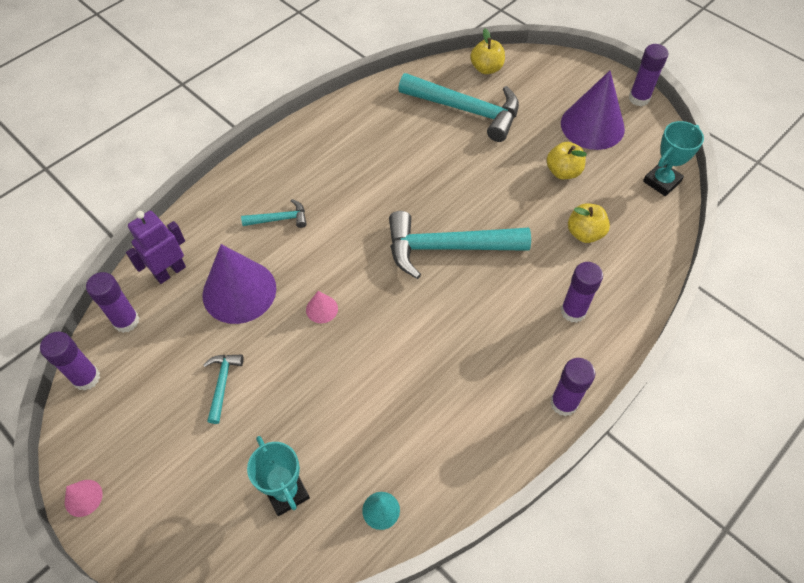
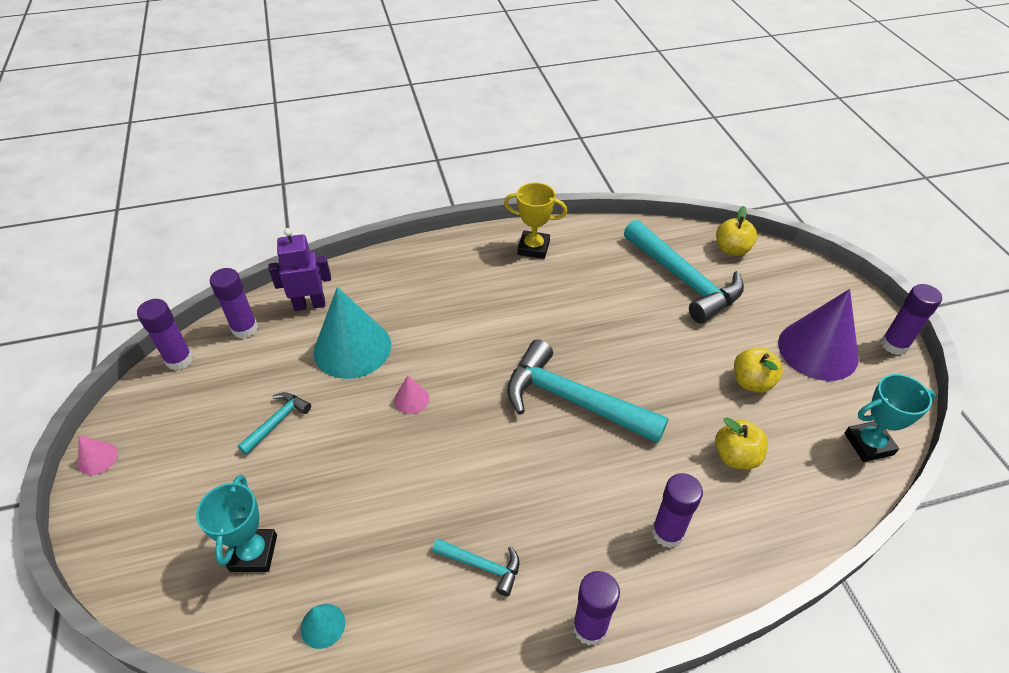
camera: 30 degrees right, 10 degrees down
(239, 291) = (352, 348): purple cone -> turquoise cone
(279, 219) = (433, 302): turquoise hammer -> turquoise hammer (482, 566)
(330, 133) = (533, 248): none -> yellow trophy

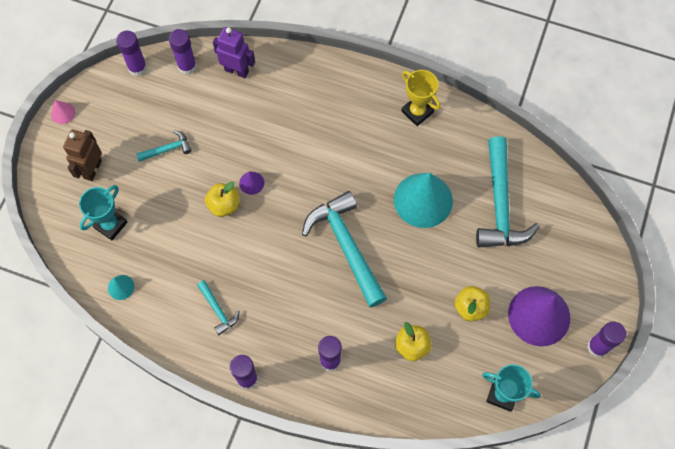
camera: 35 degrees right, 20 degrees up
(183, 500) = (92, 169): none -> brown robot
(352, 348) = (241, 122): turquoise cone -> turquoise cone (423, 200)
(411, 399) = (251, 183): pink cone -> purple cone
(732, 249) = (561, 201): yellow apple -> yellow apple (224, 205)

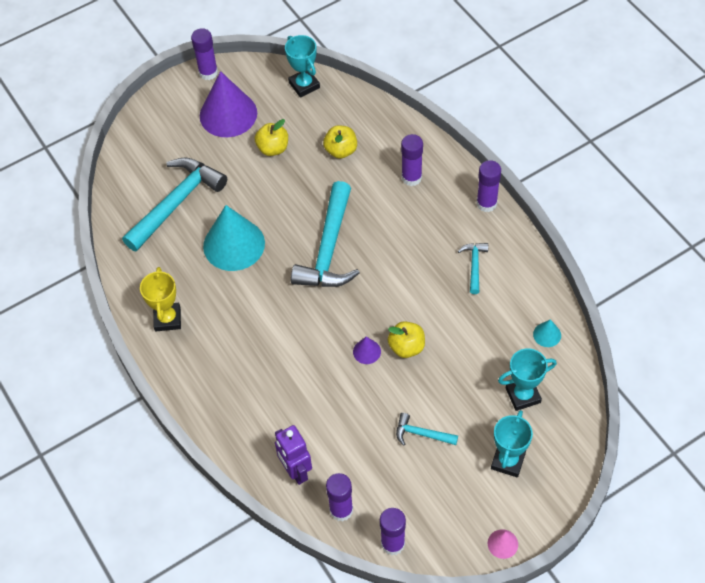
camera: 140 degrees left, 10 degrees down
(92, 169) = (508, 461): brown robot -> turquoise trophy

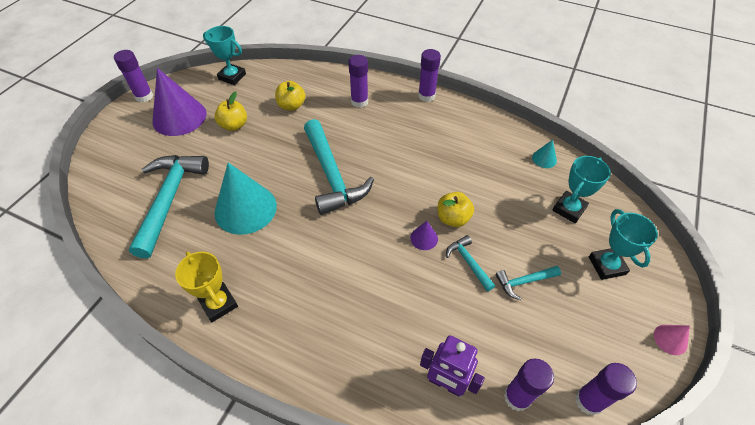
camera: 35 degrees left, 5 degrees down
(474, 265) = (453, 137): turquoise hammer -> turquoise hammer (468, 262)

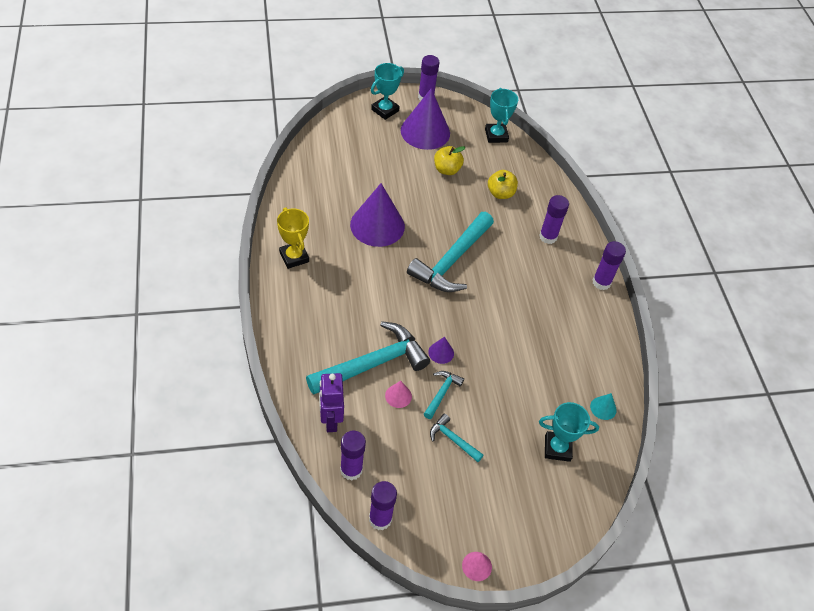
camera: 50 degrees right, 0 degrees up
(170, 199) = (349, 177): turquoise hammer -> turquoise hammer (373, 364)
(219, 304) = (294, 257): yellow trophy -> yellow trophy turned 45 degrees counterclockwise
(245, 209) = (377, 225): turquoise cone -> purple cone
(451, 301) = (398, 396): none -> pink cone
(453, 218) = (476, 364): yellow apple -> none
(607, 265) = (517, 497): turquoise trophy -> turquoise trophy (385, 110)

